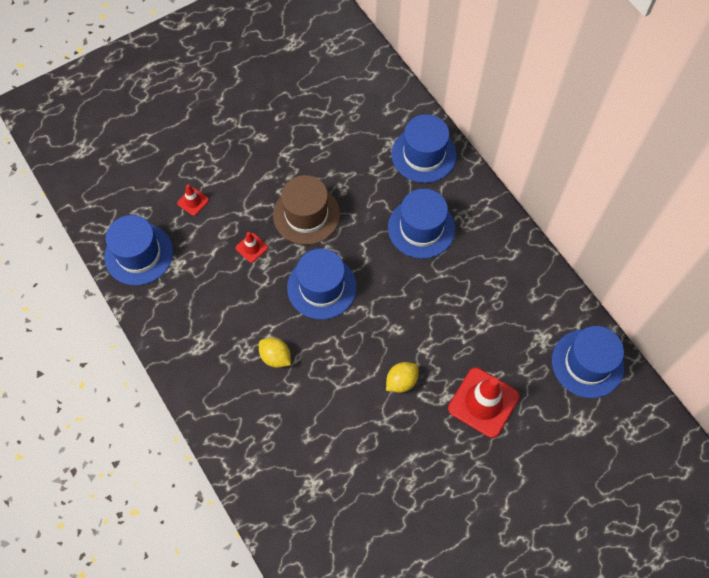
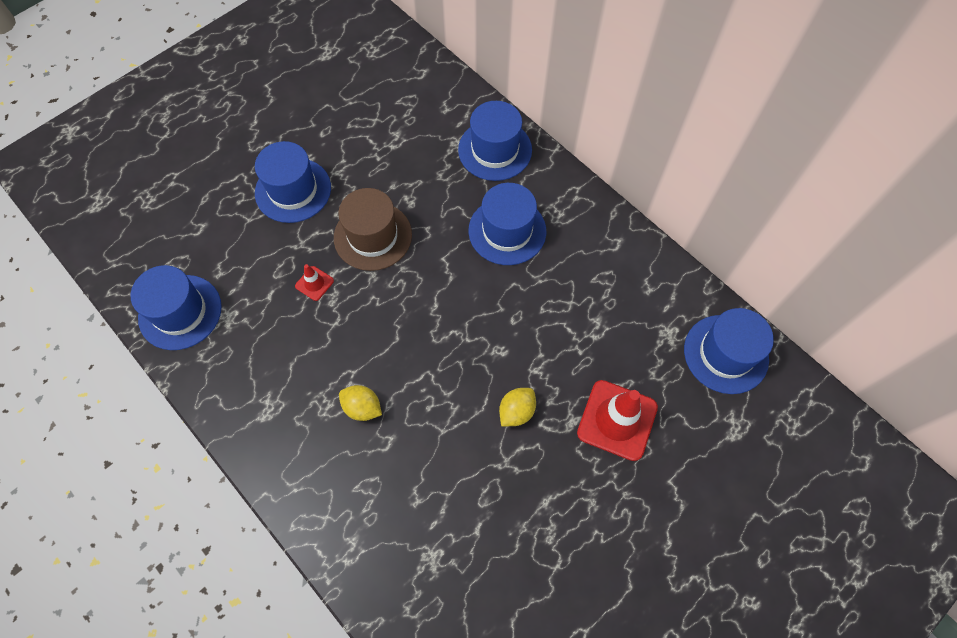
camera: 10 degrees left, 0 degrees up
(193, 201) = (237, 241): red traffic cone -> none
(322, 287) = (404, 316): blue hat -> blue hat (293, 190)

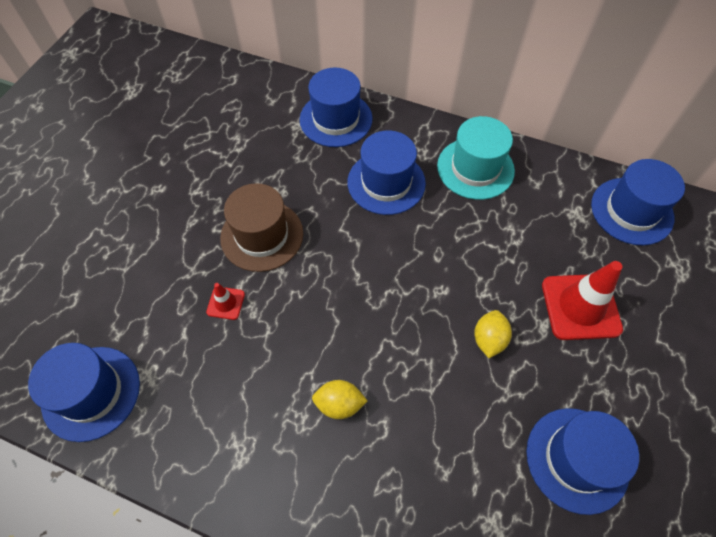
camera: 25 degrees left, 5 degrees down
(293, 190) = (158, 224): blue hat -> blue hat (577, 459)
(598, 250) = (475, 168): none -> turquoise hat

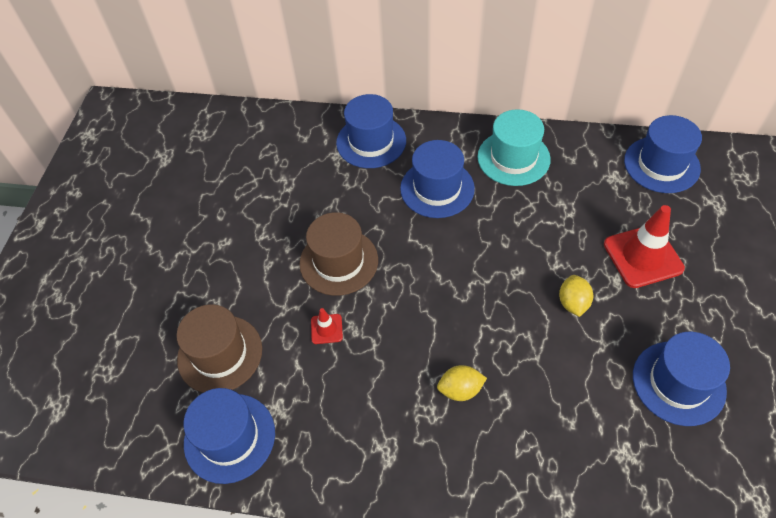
camera: 10 degrees left, 5 degrees down
(113, 302) = (220, 354): none -> brown hat

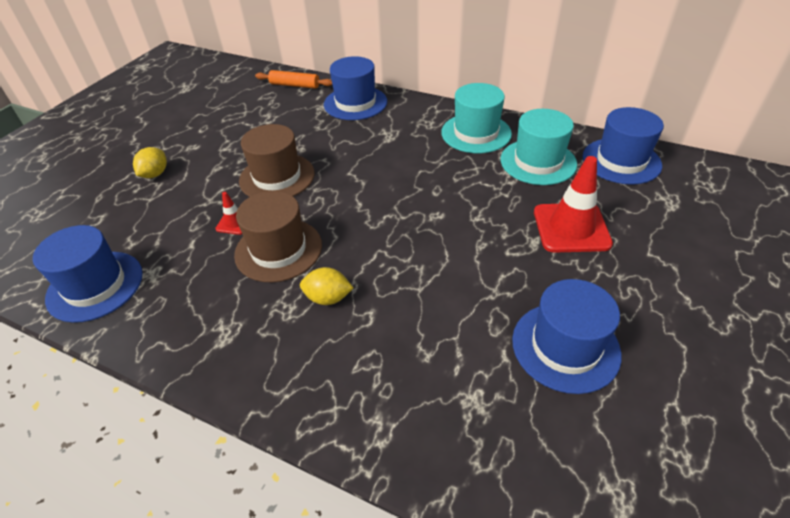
camera: 15 degrees right, 10 degrees down
(220, 354) = (133, 221): brown hat -> brown hat (278, 249)
(290, 128) = (294, 85): none -> orange rolling pin
(437, 188) = (394, 142): blue hat -> none
(573, 303) = (480, 251): yellow lemon -> yellow lemon (155, 174)
(586, 183) = (538, 162): none -> turquoise hat

